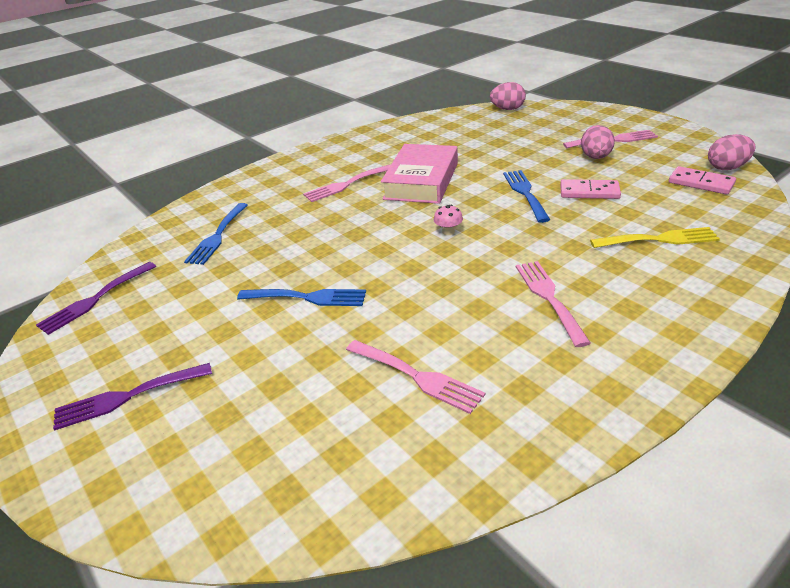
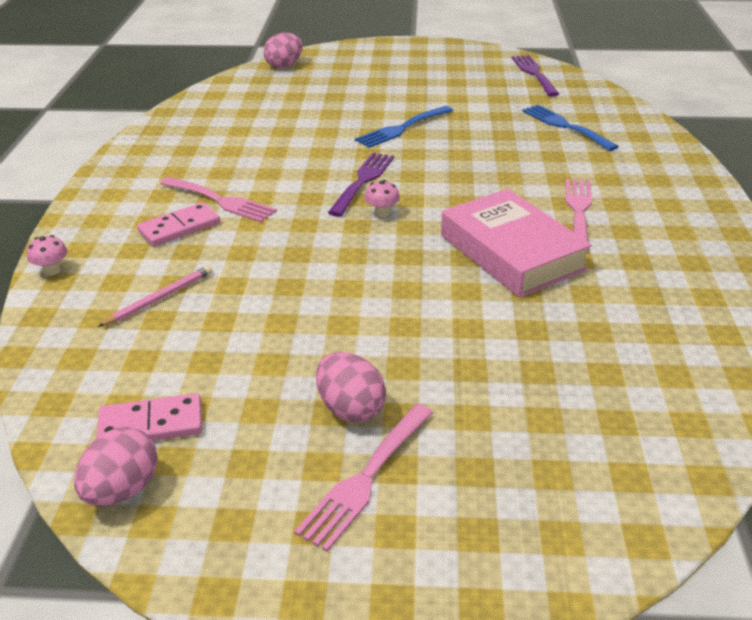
camera: 130 degrees right, 0 degrees up
(127, 397) = (402, 65): purple fork -> purple fork (363, 181)
(417, 376) = (258, 129): pink fork -> none
(507, 109) = (674, 484): pink egg -> pink egg (284, 66)
(525, 193) = (369, 292): blue fork -> none
(589, 192) = (293, 331): pink domino -> pink domino (179, 227)
(659, 239) = (159, 298): yellow fork -> pink pencil
(740, 296) = (52, 270): none -> pink mushroom

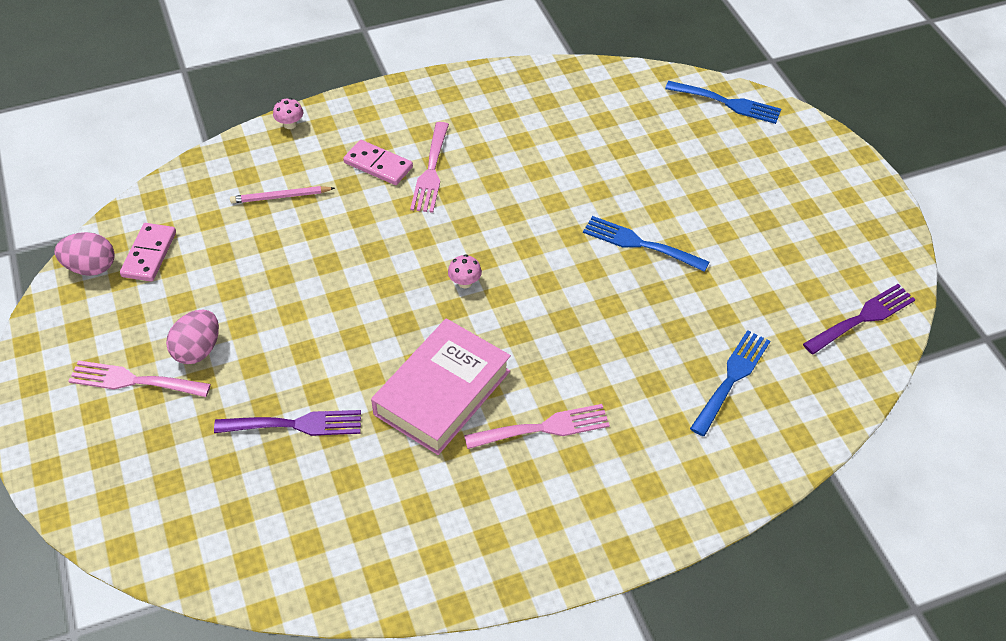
camera: 65 degrees right, 15 degrees up
(151, 425) = (149, 254): pink domino -> pink domino turned 45 degrees clockwise
(159, 298) = (281, 197): pink pencil -> pink pencil turned 150 degrees clockwise
(284, 66) = (728, 103): pink egg -> blue fork
(363, 181) = (515, 250): purple fork -> purple fork (296, 424)

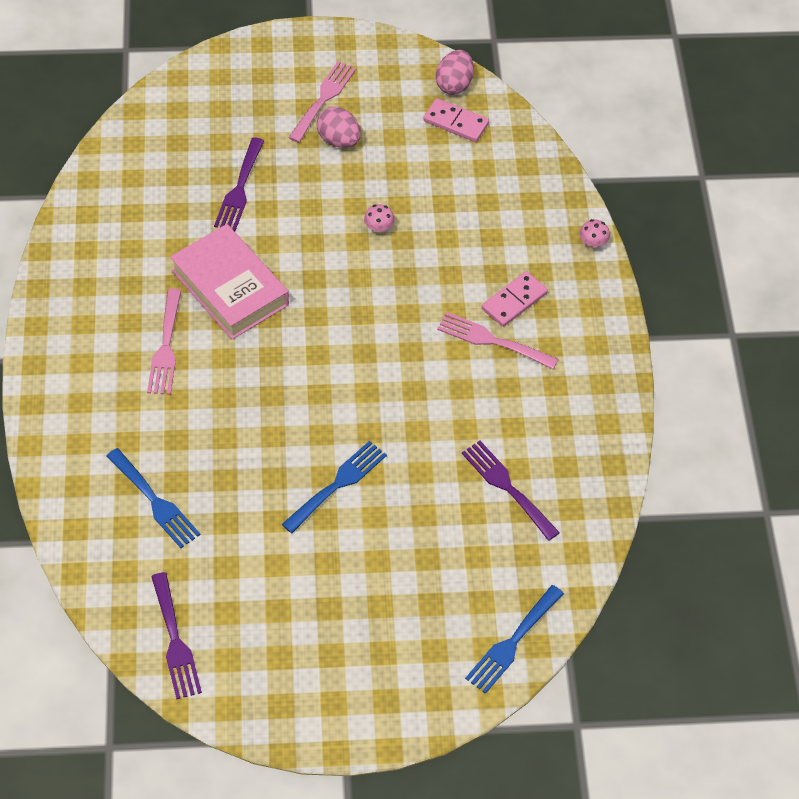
camera: 105 degrees right, 5 degrees up
(281, 197) = (495, 220): pink pencil -> none
(465, 282) = (342, 332): pink mushroom -> pink mushroom (378, 228)
(584, 132) = (507, 487): none -> purple fork

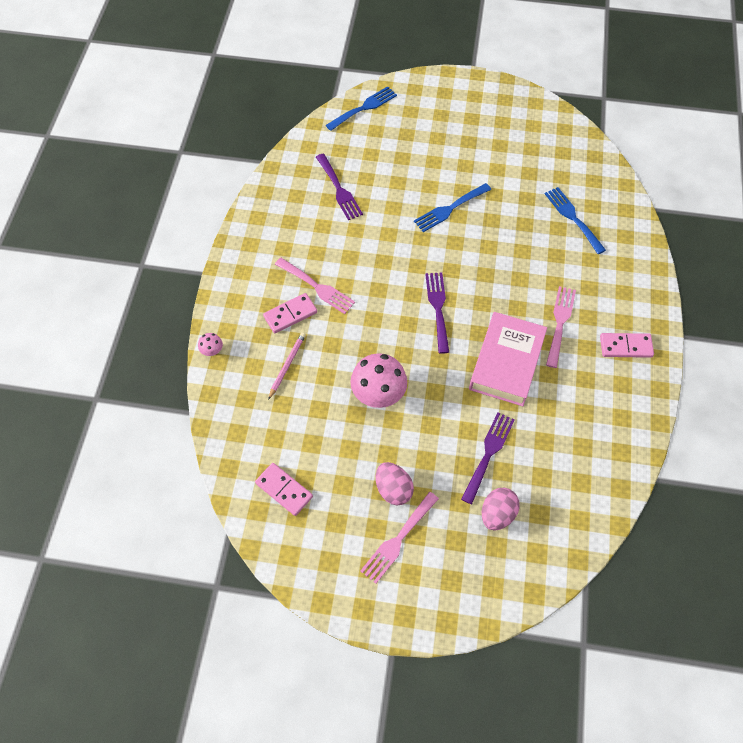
camera: 165 degrees left, 5 degrees up
(79, 331) = (625, 346): none -> pink domino
(175, 641) = (564, 139): purple fork -> purple fork (438, 308)
(230, 288) = (506, 362): pink book -> pink book turned 45 degrees clockwise
(378, 228) = (378, 394): pink mushroom -> pink mushroom, size x2.21
(454, 84) = (272, 534): pink egg -> pink egg (497, 514)
(497, 242) = (287, 365): none -> pink pencil

